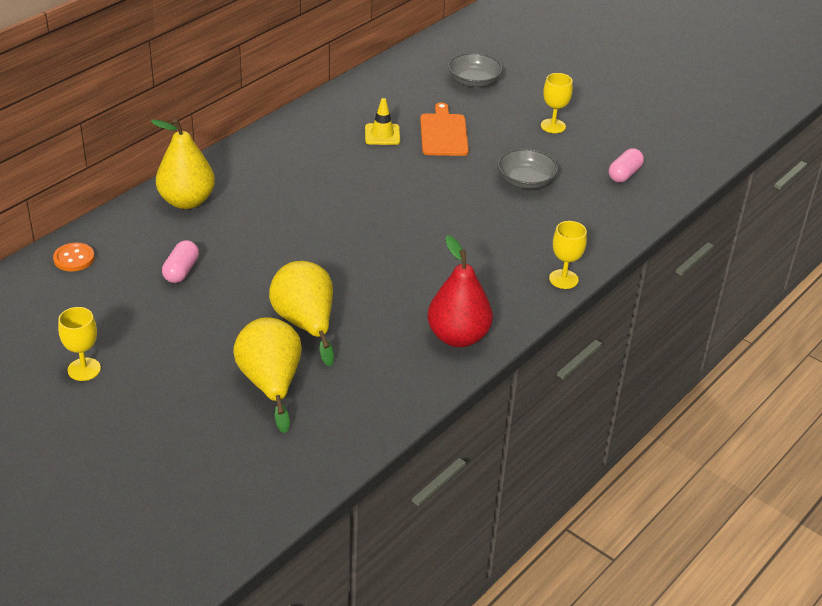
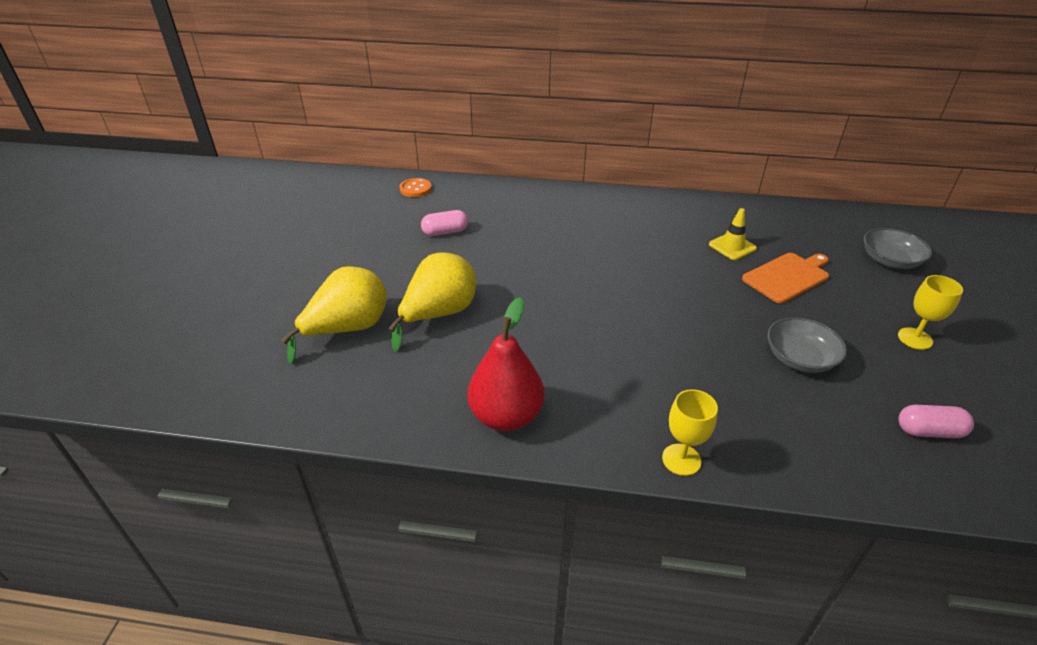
camera: 60 degrees right, 0 degrees up
(84, 369) = (302, 241): yellow goblet -> none
(187, 201) = (526, 201): yellow pear -> none

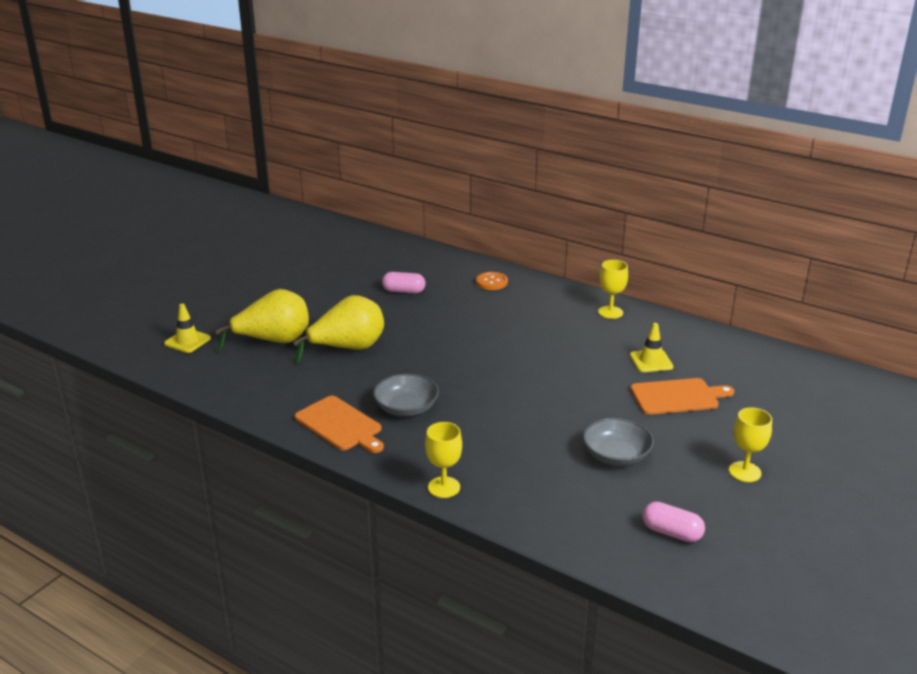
camera: 25 degrees right, 10 degrees down
(240, 359) = (187, 341): none -> yellow traffic cone
(415, 189) = (408, 252): orange button -> orange button (491, 282)
(506, 416) = (340, 425): red pear -> orange cutting board
(653, 206) = (610, 312): none -> yellow goblet
(890, 260) = (800, 410): grey bowl -> grey bowl (406, 408)

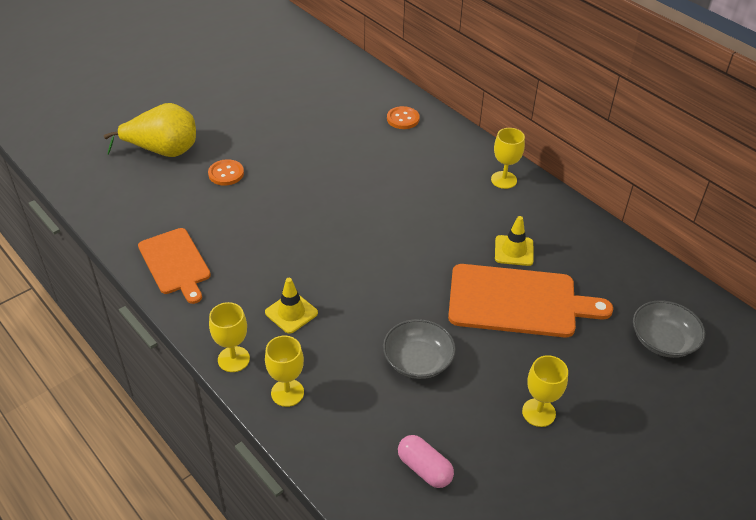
camera: 15 degrees right, 15 degrees up
(187, 341) = (88, 136): yellow traffic cone -> yellow traffic cone (291, 313)
(348, 348) = (226, 174): yellow pear -> orange button
(404, 291) = (312, 114): pink capsule -> none
(406, 408) = (245, 257): grey bowl -> grey bowl (663, 340)
(511, 502) = (287, 393): none -> yellow goblet
(677, 396) = (518, 301): orange cutting board -> orange cutting board, size x1.51

